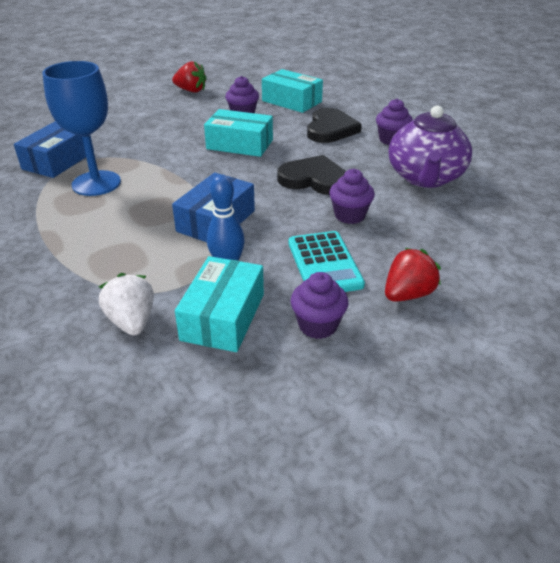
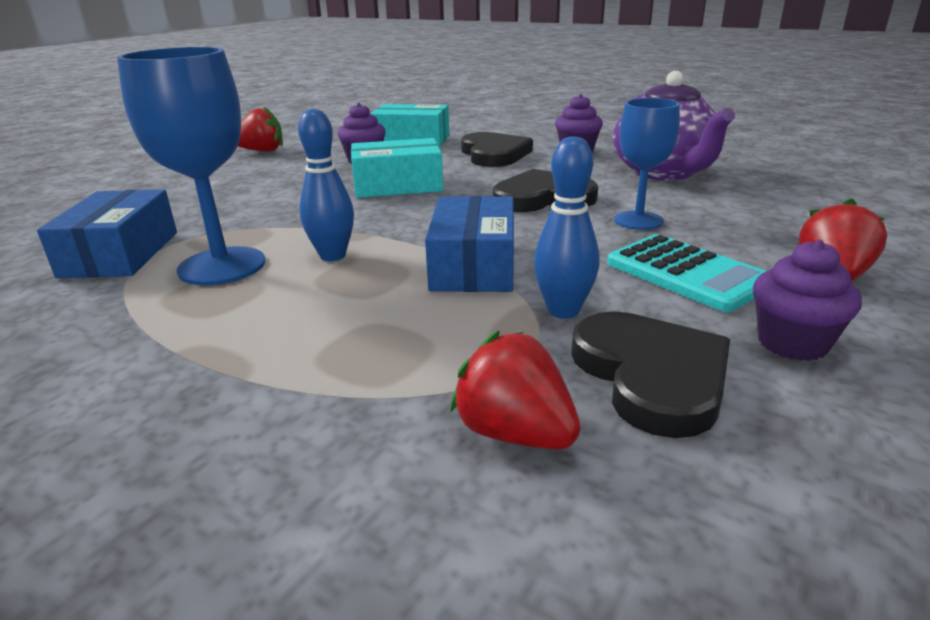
camera: 25 degrees left, 10 degrees down
(132, 321) = (515, 433): white strawberry -> red strawberry
(153, 192) = (333, 256): none -> blue bowling pin
(223, 317) = (651, 375): turquoise box -> black heart
(349, 215) = (638, 220): purple cupcake -> blue goblet

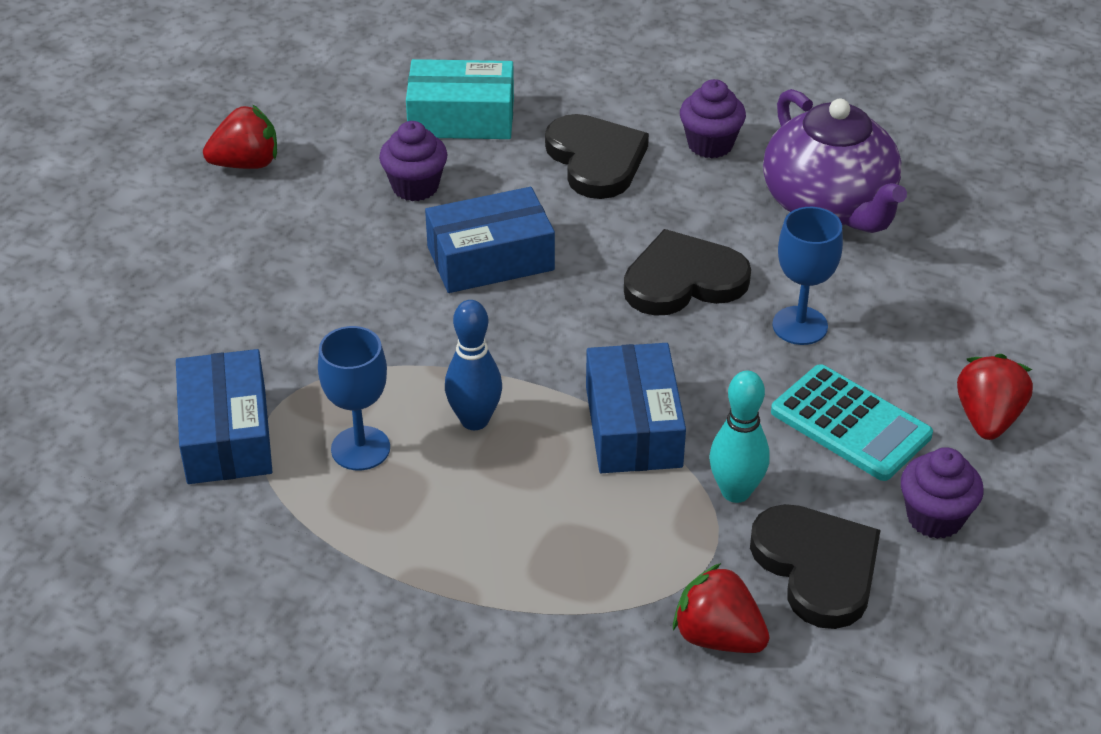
camera: 10 degrees left, 15 degrees up
(222, 266) = (360, 448): blue goblet -> blue goblet, size x0.64
(398, 185) = (490, 258): turquoise box -> blue box
(563, 311) = (736, 492): blue bowling pin -> turquoise bowling pin

